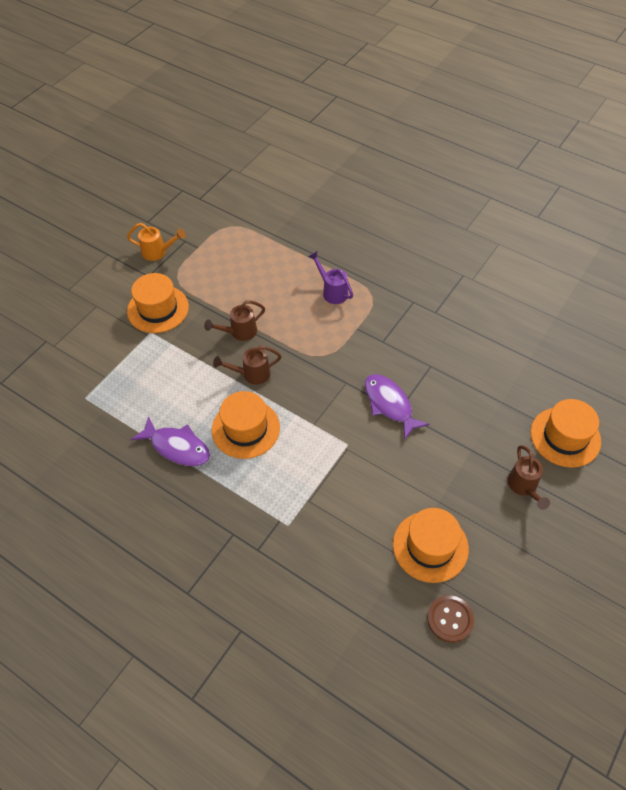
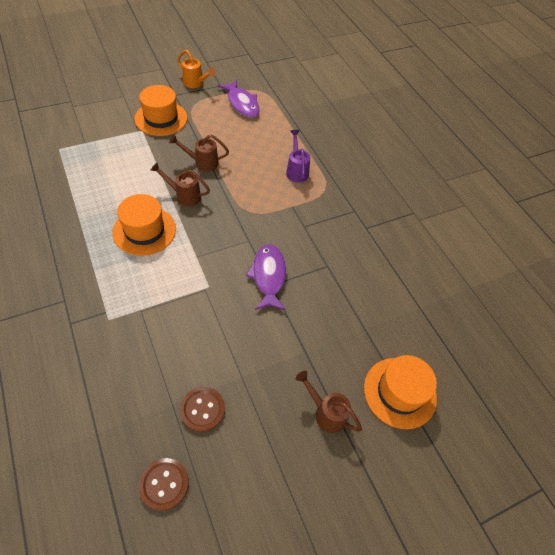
camera: 25 degrees right, 0 degrees up
(177, 447) = (85, 215): purple fish -> purple fish (242, 104)
(430, 546) = (202, 409): orange hat -> brown button
(524, 487) = (326, 412): brown watering can -> brown watering can turned 105 degrees clockwise

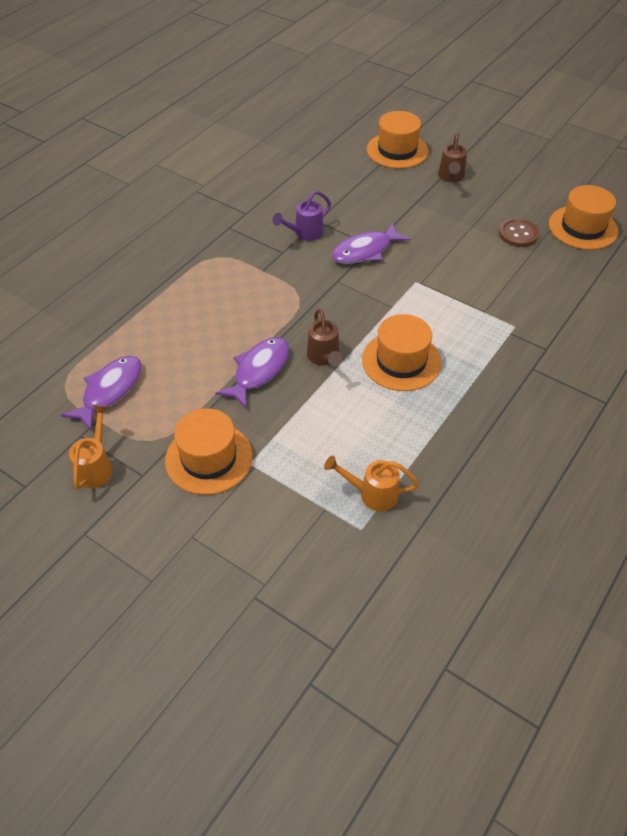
camera: 115 degrees left, 5 degrees down
(72, 163) = (372, 494): none -> orange watering can
(164, 484) = (583, 227): brown button -> orange hat
(202, 162) = (259, 371): brown watering can -> purple fish
(296, 170) = (203, 288): purple watering can -> purple watering can (304, 234)

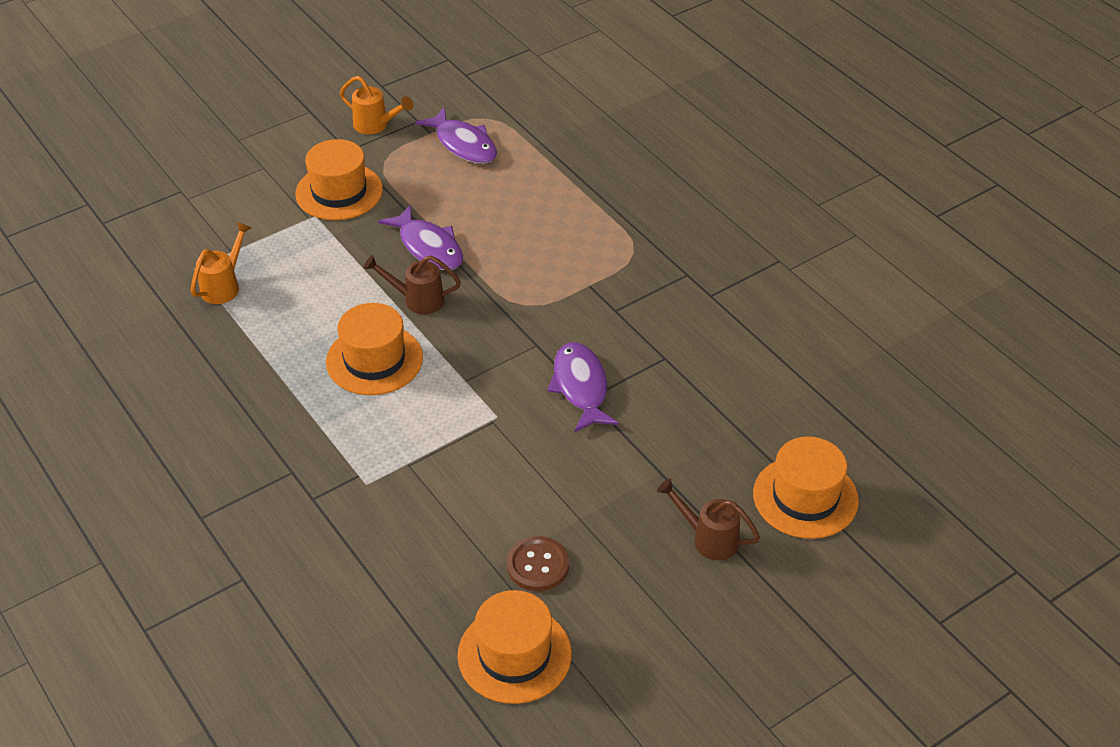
camera: 110 degrees right, 5 degrees down
(304, 234) = (642, 339): purple watering can -> none

